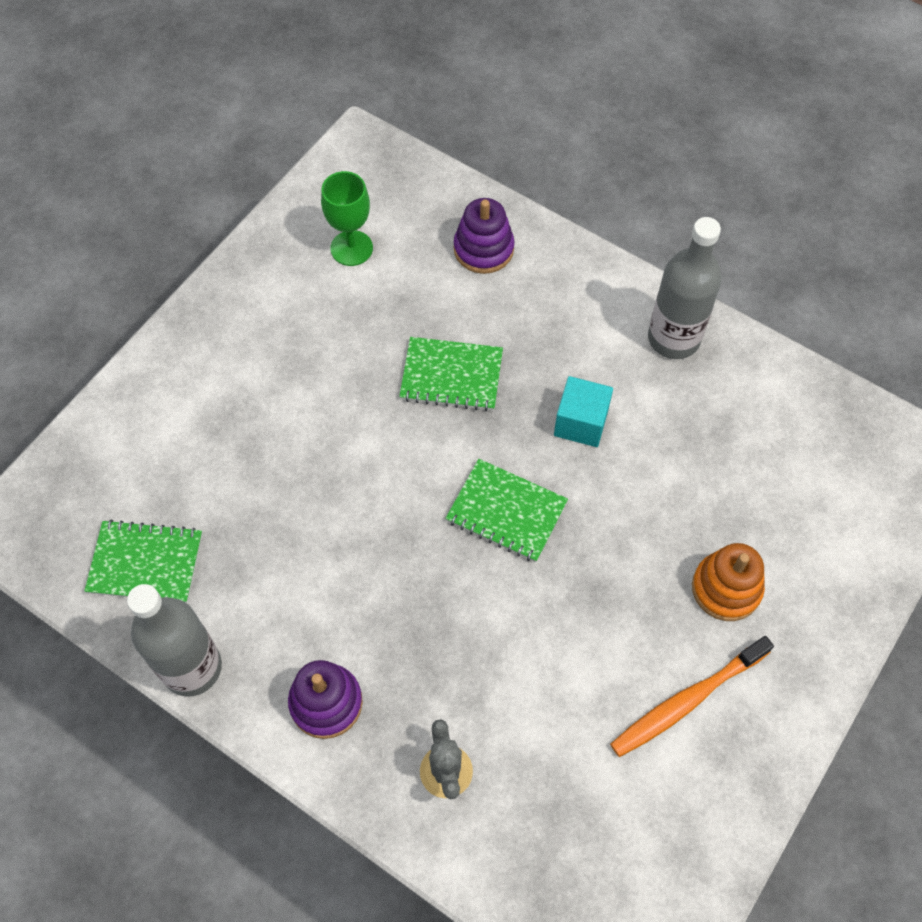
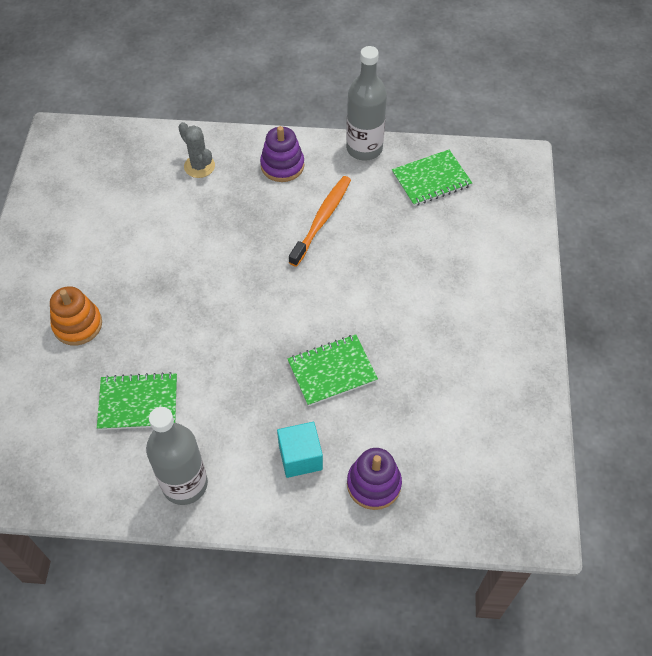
camera: 150 degrees right, 5 degrees down
(351, 248) = (472, 430): green goblet -> none
(506, 512) = (241, 303): green notebook -> green notebook (138, 402)
(581, 422) = (223, 383): turquoise cube -> turquoise cube (300, 457)
(687, 700) = (79, 254): orange toothbrush -> orange toothbrush (321, 220)

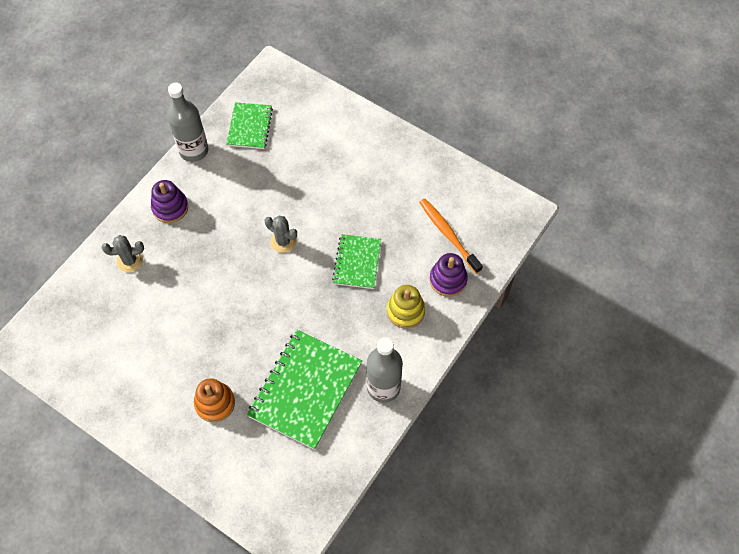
camera: 60 degrees left, 5 degrees up
(138, 402) = (305, 390): green notebook -> green notebook, size x1.73
(300, 457) = (405, 311): turquoise cube -> yellow stacking toy
(310, 285) = (283, 241): none -> grey cactus
(321, 220) = (235, 208): orange toothbrush -> orange toothbrush (448, 235)

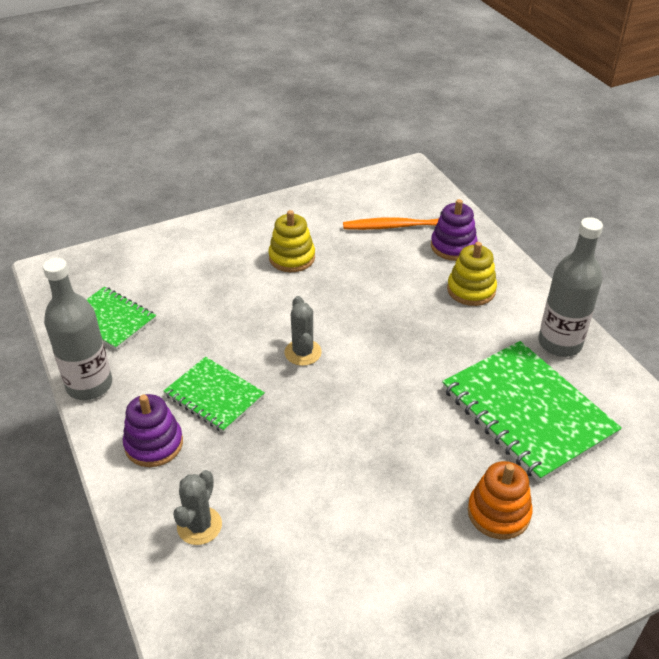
camera: 60 degrees left, 20 degrees down
(283, 241) = (303, 352): grey cactus -> grey cactus turned 75 degrees counterclockwise
(357, 262) = (381, 303): green notebook -> green notebook (214, 396)
(369, 188) = (292, 258): none -> yellow stacking toy

